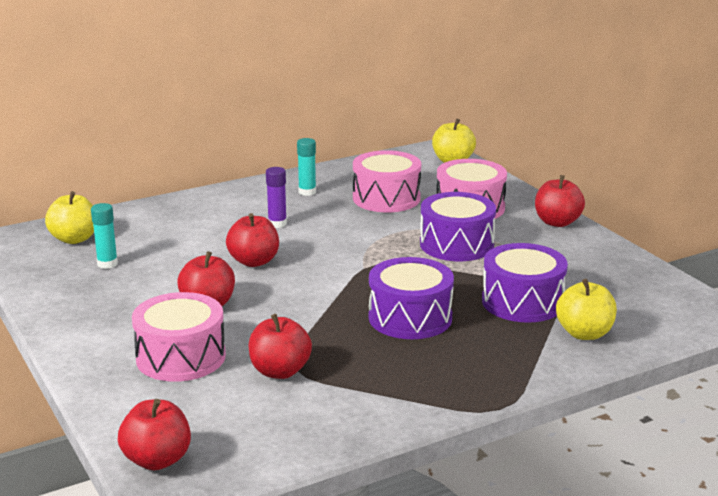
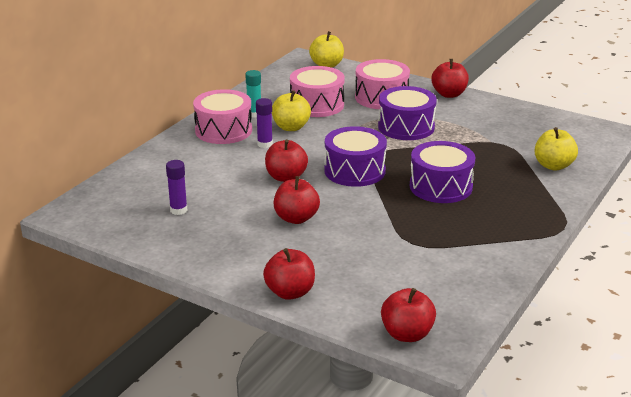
camera: 30 degrees left, 5 degrees up
(74, 239) = (124, 198): yellow apple -> yellow apple (291, 127)
(107, 264) = (178, 210): turquoise glue stick -> purple glue stick
(181, 357) = (328, 261): pink drum -> pink drum (223, 130)
(280, 371) = (406, 249): red apple -> red apple (290, 292)
(522, 302) = (494, 155): purple drum -> purple drum (354, 171)

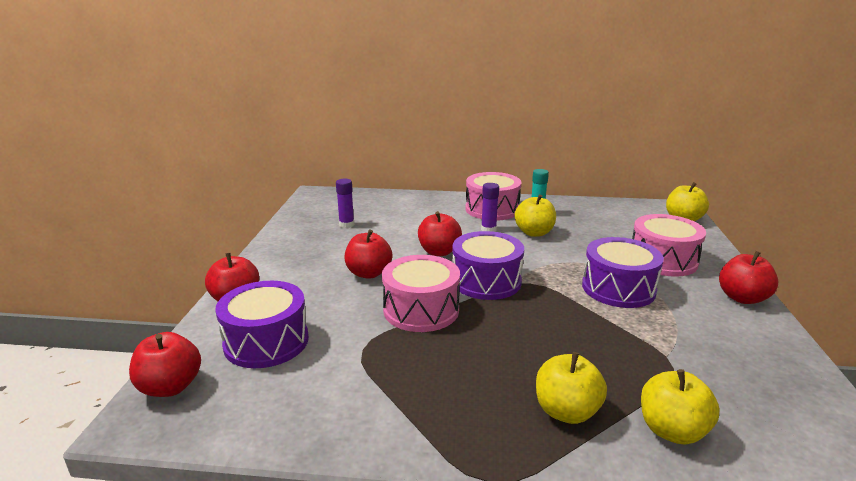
camera: 65 degrees right, 5 degrees down
(317, 105) = (594, 233): pink drum -> pink drum (421, 310)
(440, 186) = (506, 341): purple drum -> purple drum (266, 341)
(522, 189) = (566, 411): none -> yellow apple

